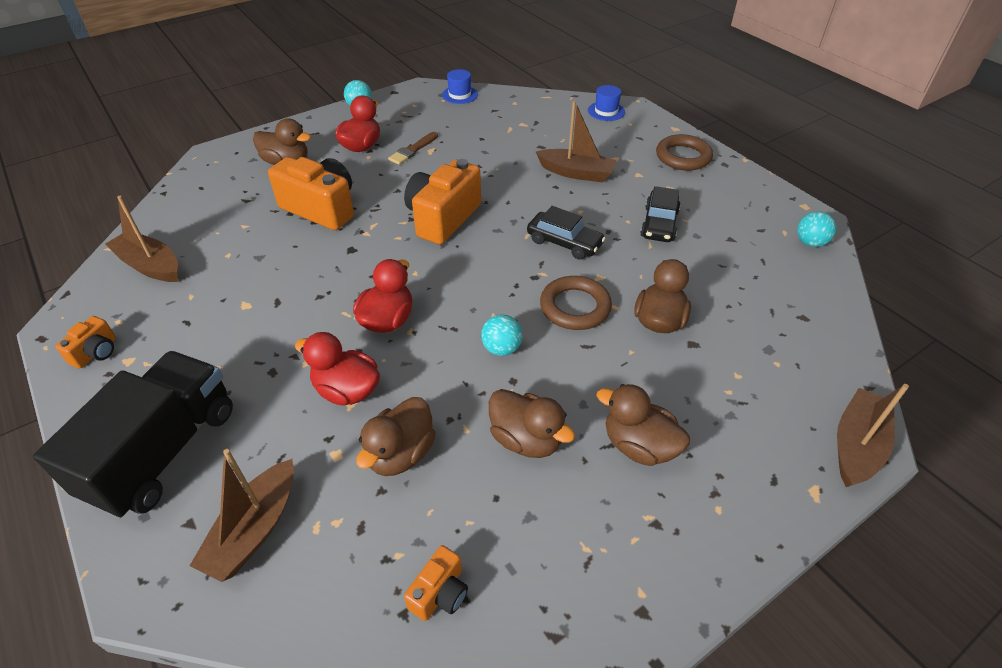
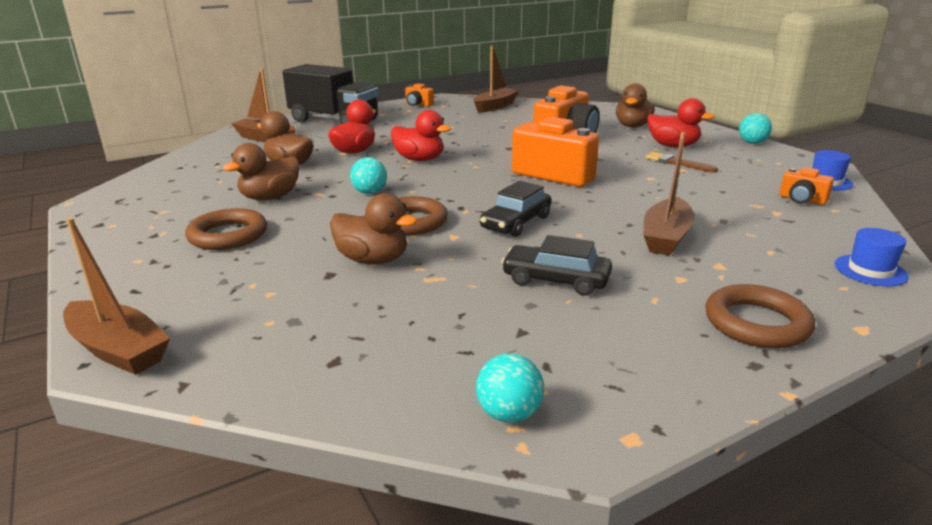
camera: 95 degrees right, 20 degrees down
(440, 593) = (181, 174): orange camera -> orange camera (802, 200)
(639, 446) = (228, 235): brown duck -> brown ring

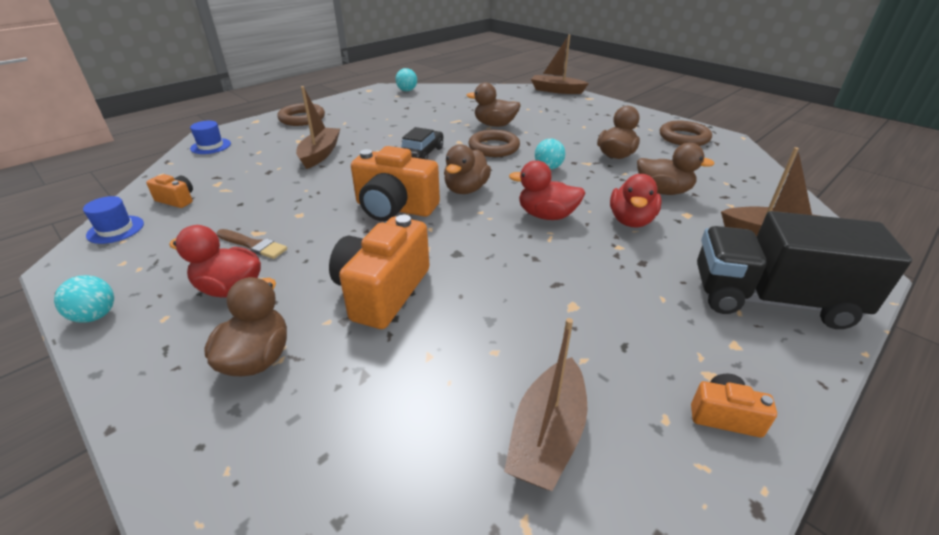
camera: 165 degrees right, 10 degrees up
(228, 235) = (594, 129): brown ring -> brown ring (684, 138)
(478, 182) = (466, 189): none -> brown duck
(556, 280) = (393, 125): black car -> none

